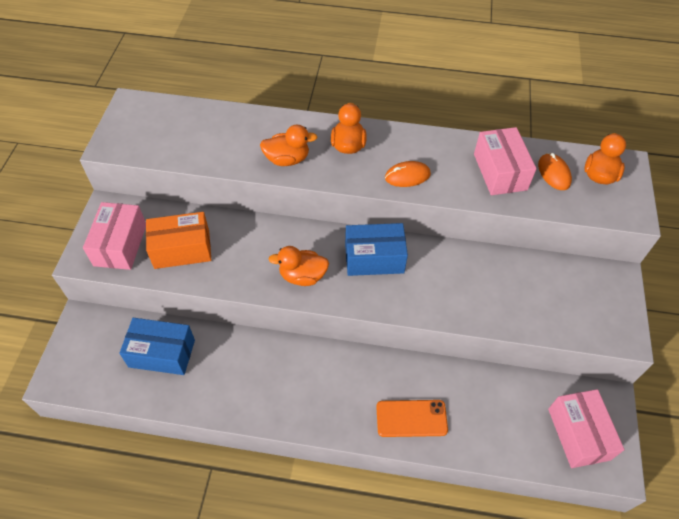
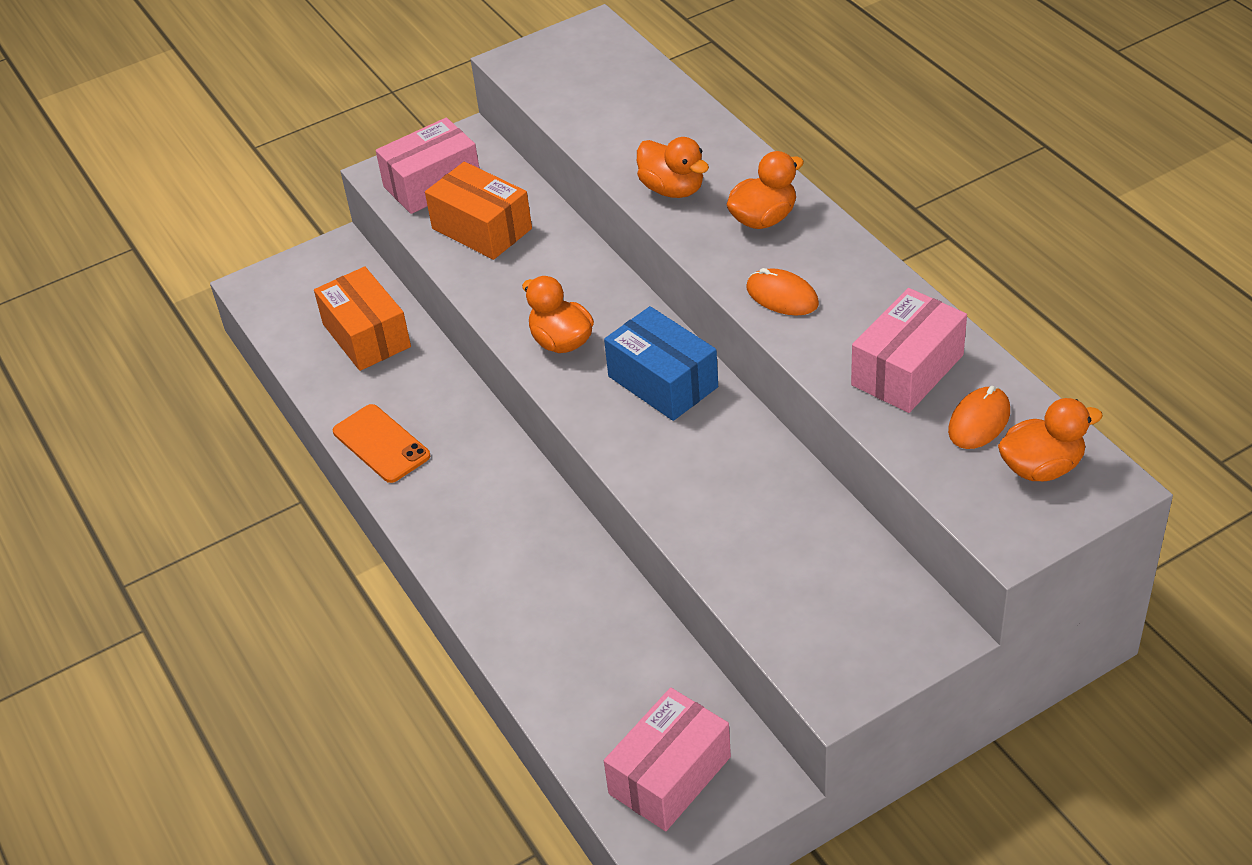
camera: 55 degrees right, 10 degrees down
(162, 353) = (366, 335): blue box -> orange box
(411, 418) = (512, 595): orange phone -> orange phone (381, 444)

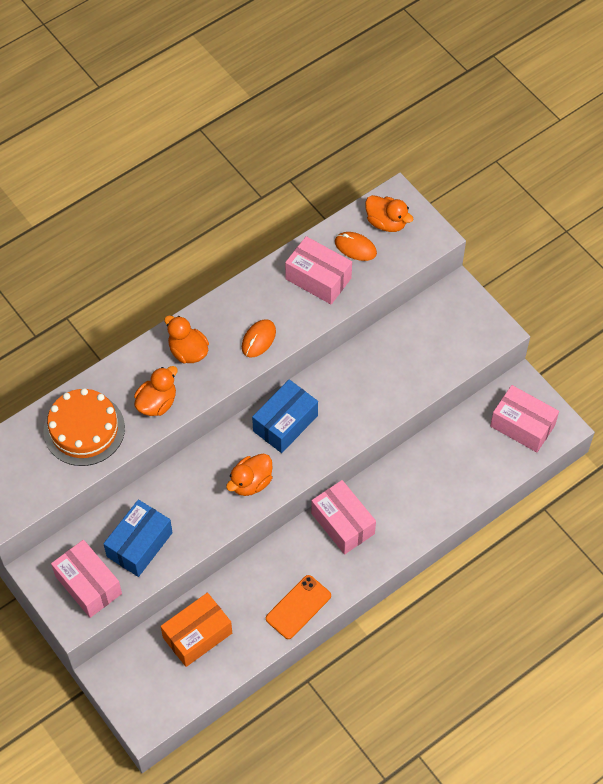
camera: 100 degrees left, 15 degrees up
(482, 228) = (139, 544): orange box -> blue box
(512, 501) = (342, 523): none -> pink box
(637, 122) = (84, 429): none -> orange cake
(1041, 467) = (386, 222): orange duck -> orange duck turned 150 degrees clockwise

